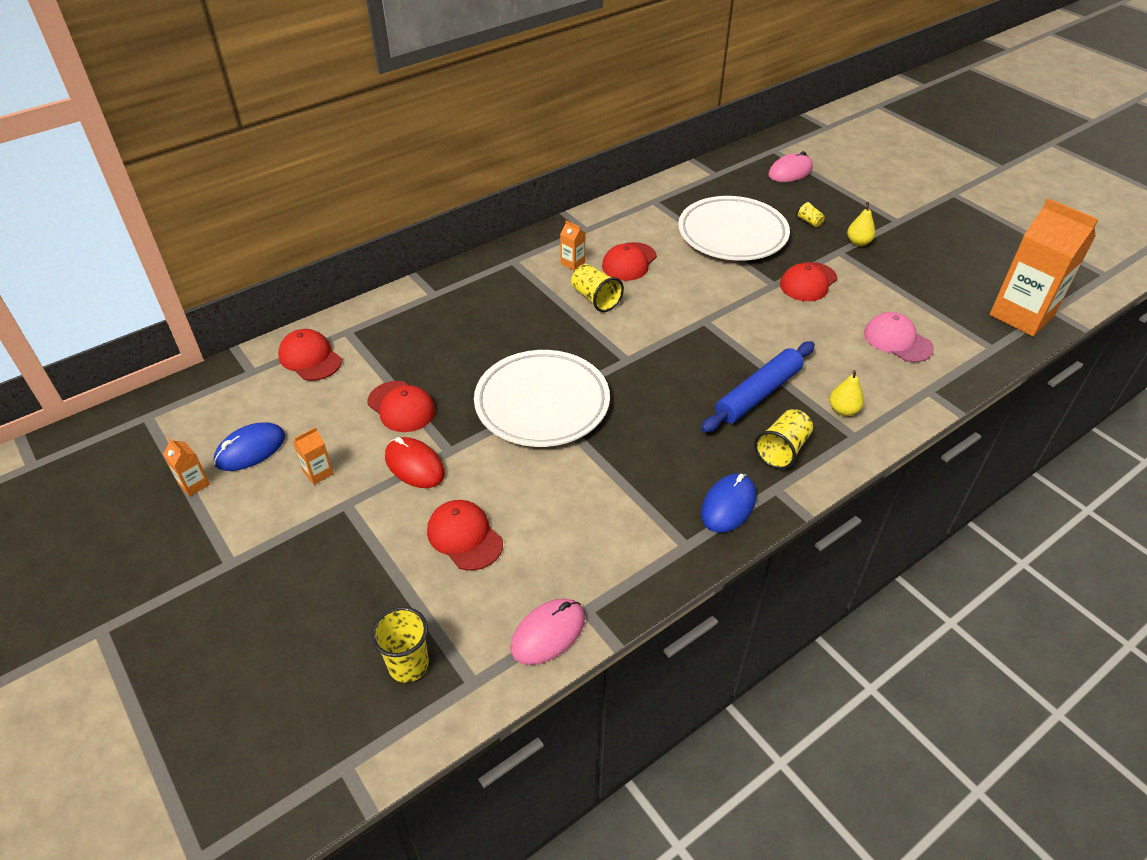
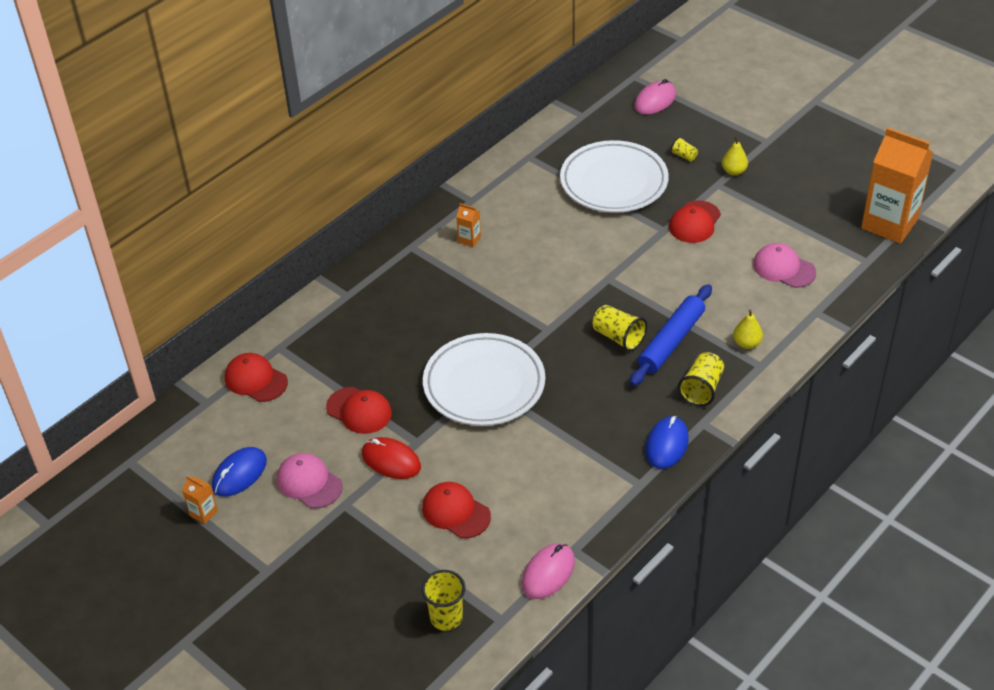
camera: 10 degrees left, 0 degrees up
(318, 473) = (309, 483): orange carton -> pink cap
(595, 299) = (502, 273): yellow cup -> yellow cup (618, 337)
(629, 262) = (523, 229): red cap -> none

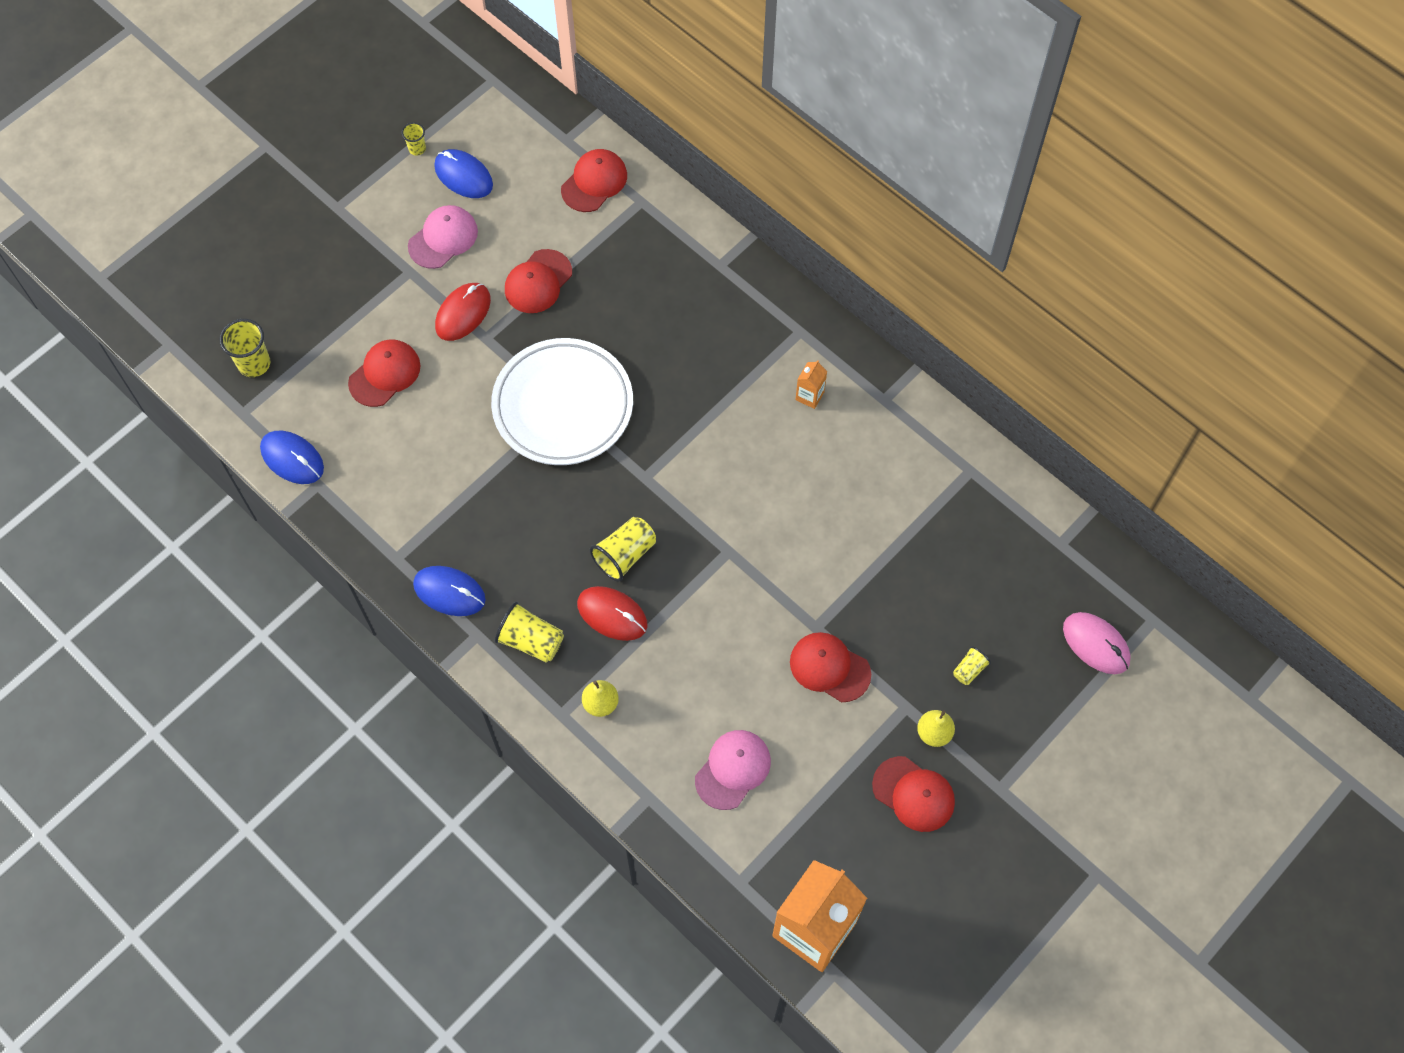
camera: 90 degrees right, 20 degrees up
(203, 513) = (417, 149): orange carton -> yellow cup
(548, 573) = (292, 459): pink mouse -> blue mouse
(614, 182) = (915, 573): white plate -> none
(671, 341) = (612, 614): blue rolling pin -> red mouse
(780, 180) = (913, 794): none -> red cap

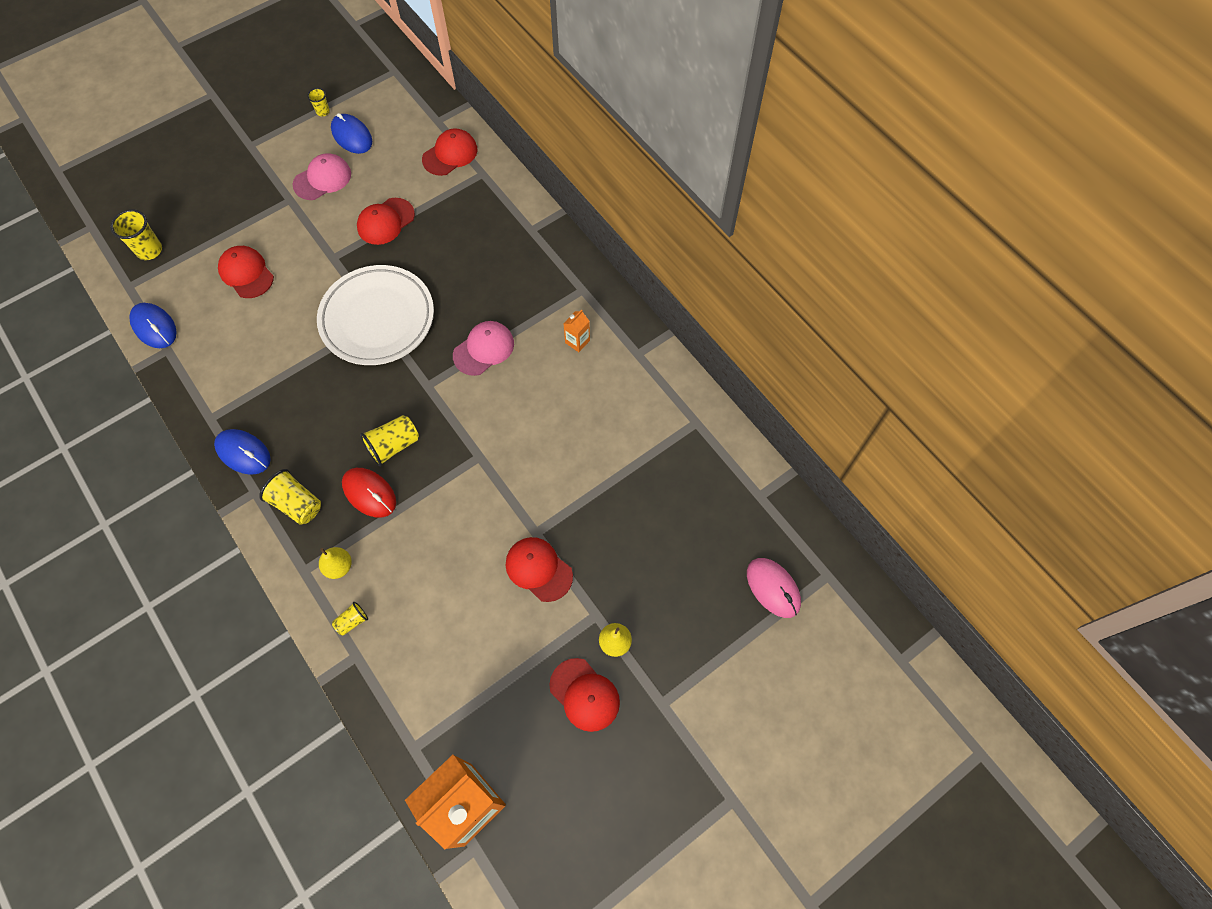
camera: 10 degrees right, 0 degrees up
(385, 374) = (246, 273): red cap -> red cap turned 90 degrees counterclockwise
(463, 313) = (321, 236): red mouse -> none
(733, 769) = (434, 644): pink cap -> pink cap (484, 349)
(969, 670) = (658, 592): yellow cup -> yellow cup (352, 621)

